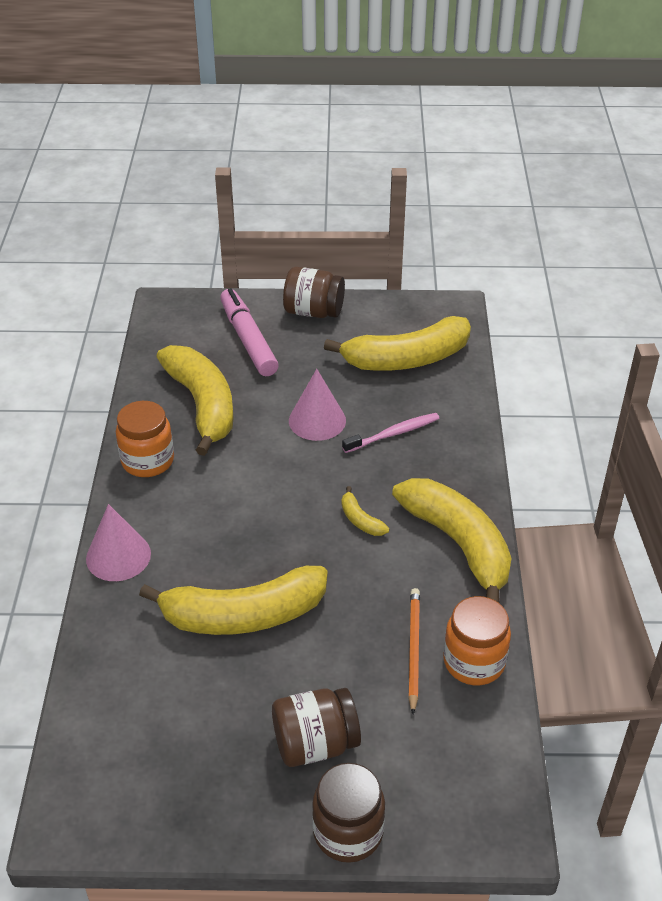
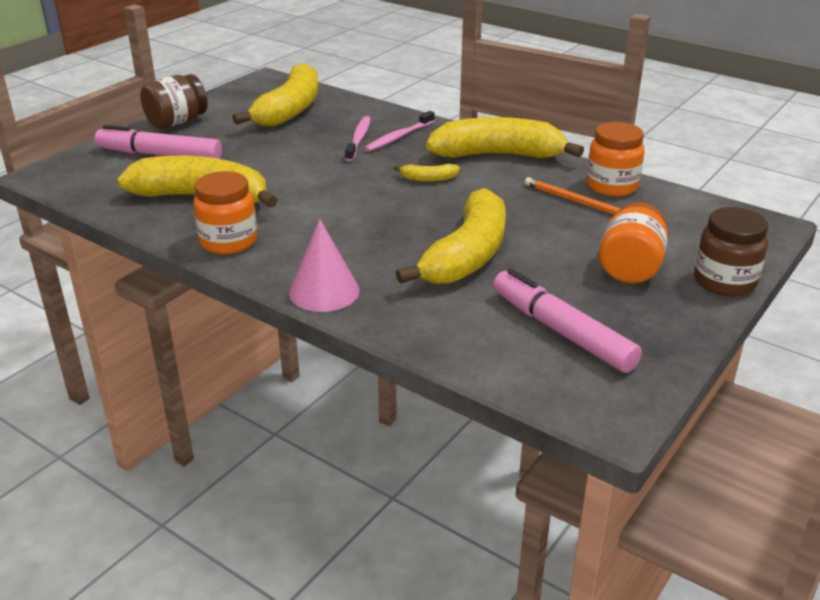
camera: 55 degrees left, 10 degrees down
(166, 737) = (561, 331): none -> pink marker
(315, 744) = (630, 268): brown jar -> orange jar
(317, 420) = (299, 160): pink cone -> none
(425, 457) = (398, 137): none -> pink toothbrush

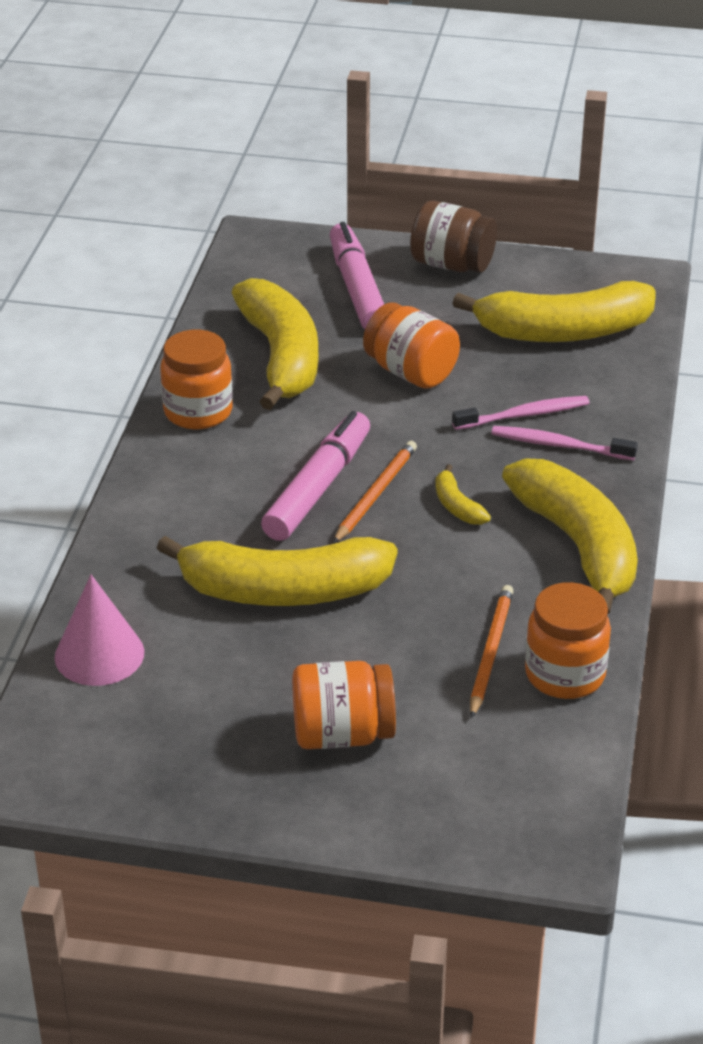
camera: 65 degrees right, 5 degrees up
(275, 160) = (411, 372): none -> orange jar
(324, 291) = (140, 510): pink cone -> pink cone (99, 654)
(392, 201) = (375, 494): none -> orange pencil
(561, 331) = (162, 704): pink marker -> pink marker (317, 487)
(724, 282) = (361, 827): brown jar -> none

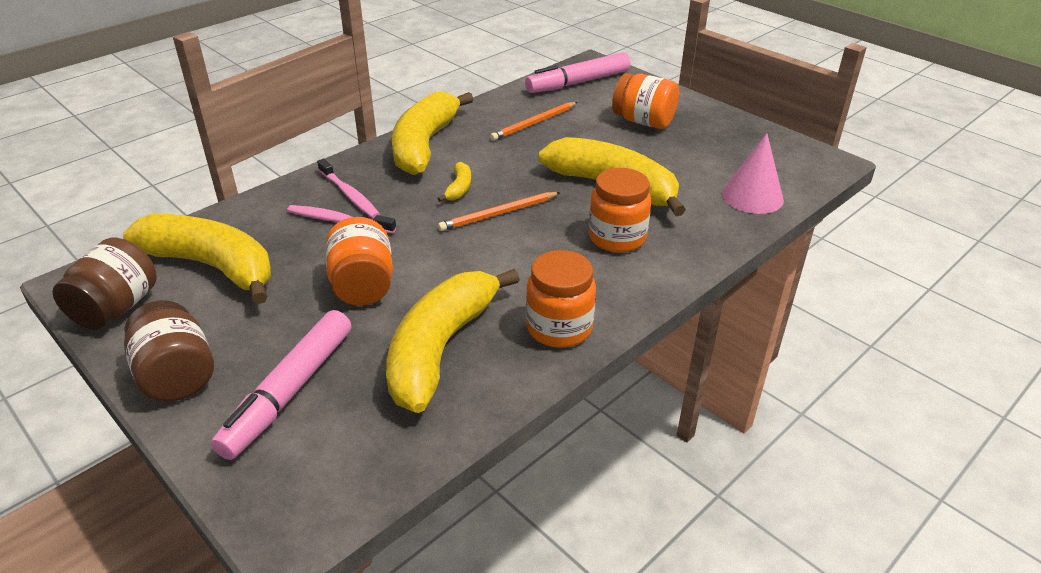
camera: 145 degrees left, 0 degrees up
(317, 487) = (530, 233): pink marker -> pink marker (578, 82)
(565, 674) = (510, 105): orange jar -> orange jar (617, 238)
(577, 277) = (116, 308): none -> brown jar

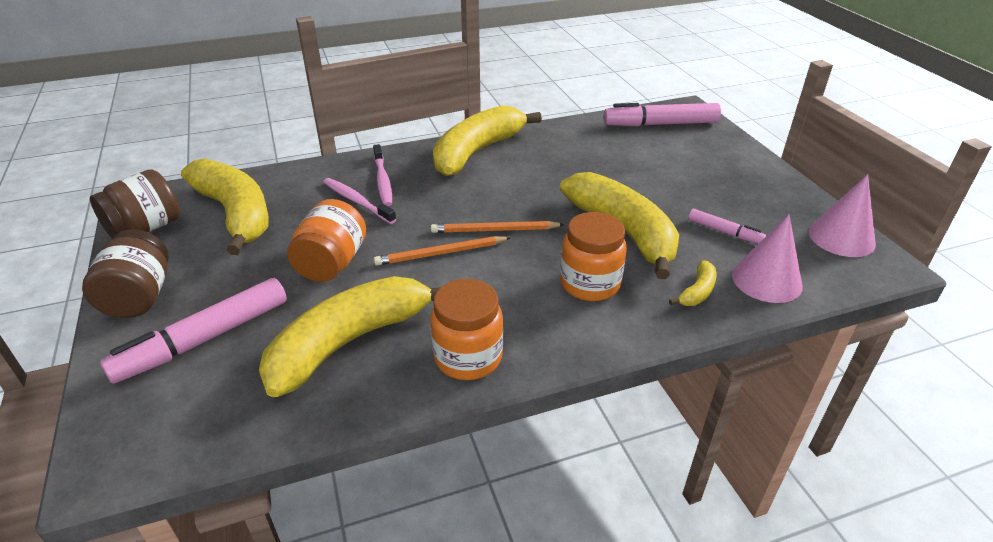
camera: 25 degrees right, 0 degrees up
(459, 188) = (477, 197): yellow banana -> yellow banana (697, 291)
(534, 123) = (590, 153): orange pencil -> orange pencil (441, 253)
(643, 121) = (700, 175): orange jar -> none
(695, 166) = (724, 232): none -> pink marker
(785, 148) = (841, 238): none -> pink cone

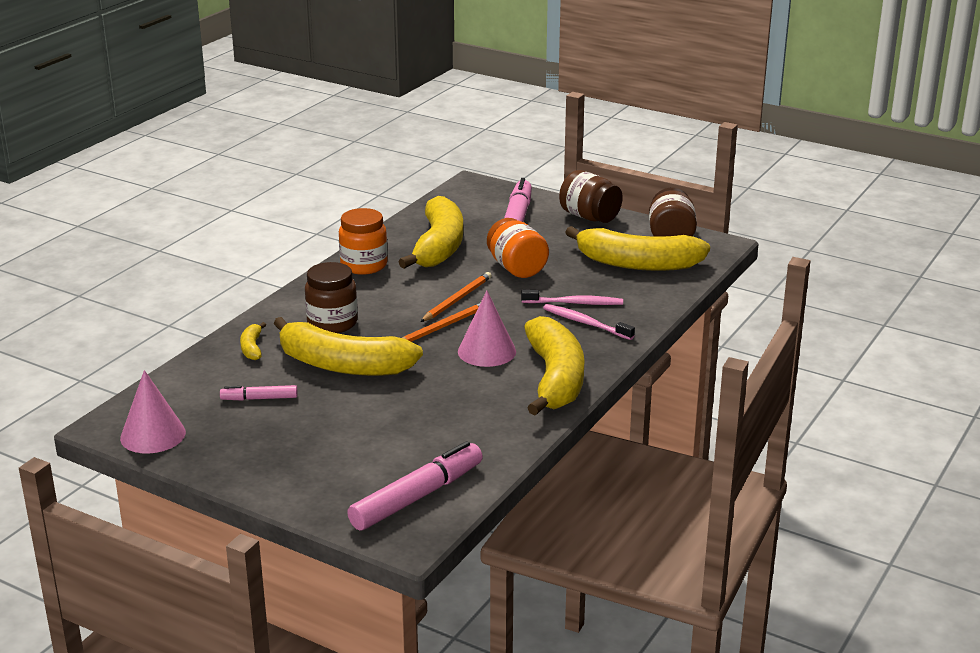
camera: 140 degrees right, 10 degrees down
(589, 284) = (332, 323): orange jar -> brown jar
(766, 280) = (204, 375): pink cone -> pink cone (486, 351)

